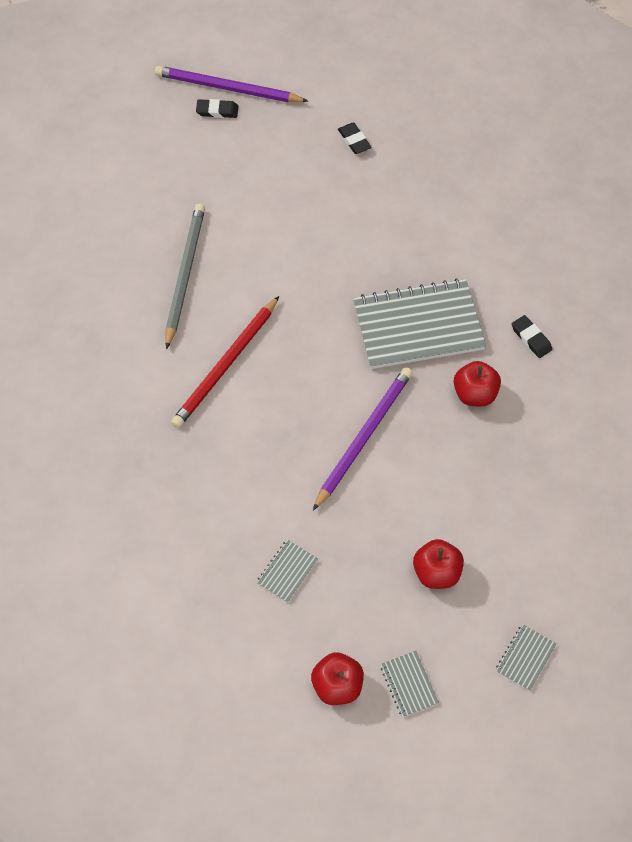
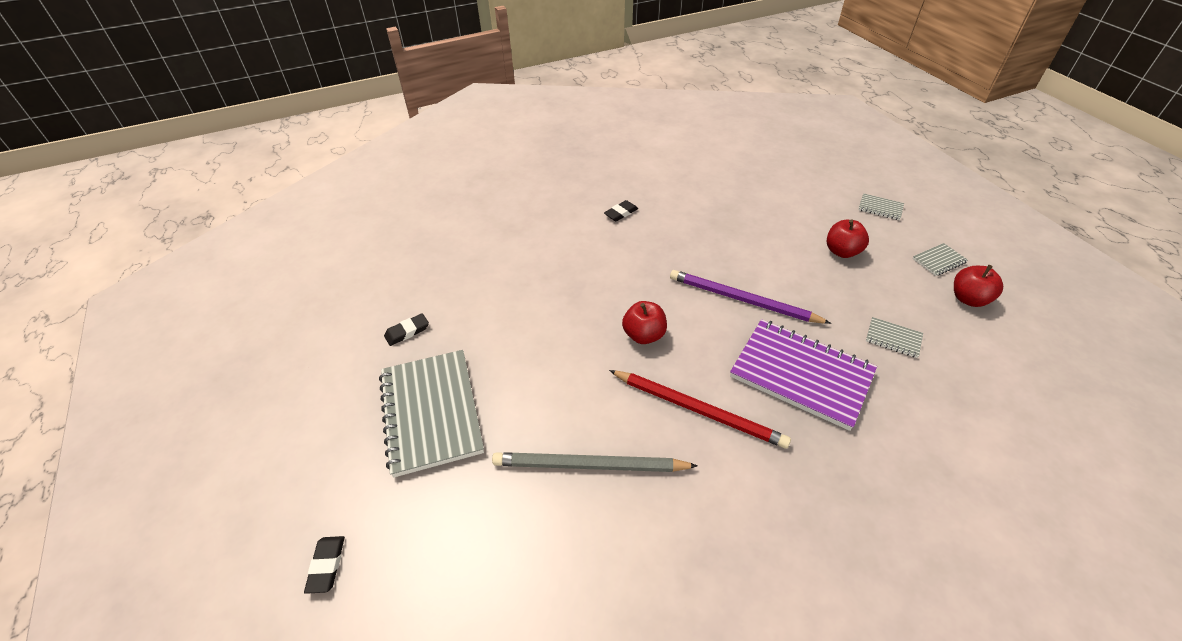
camera: 95 degrees left, 15 degrees down
(217, 111) = (341, 464): black eraser -> black eraser (326, 565)
(227, 88) = (306, 457): purple pencil -> none
(252, 464) = (801, 375): none -> purple notebook
(418, 326) = (622, 274): grey notebook -> grey notebook (431, 412)
(475, 394) = (679, 239): red apple -> red apple (644, 335)

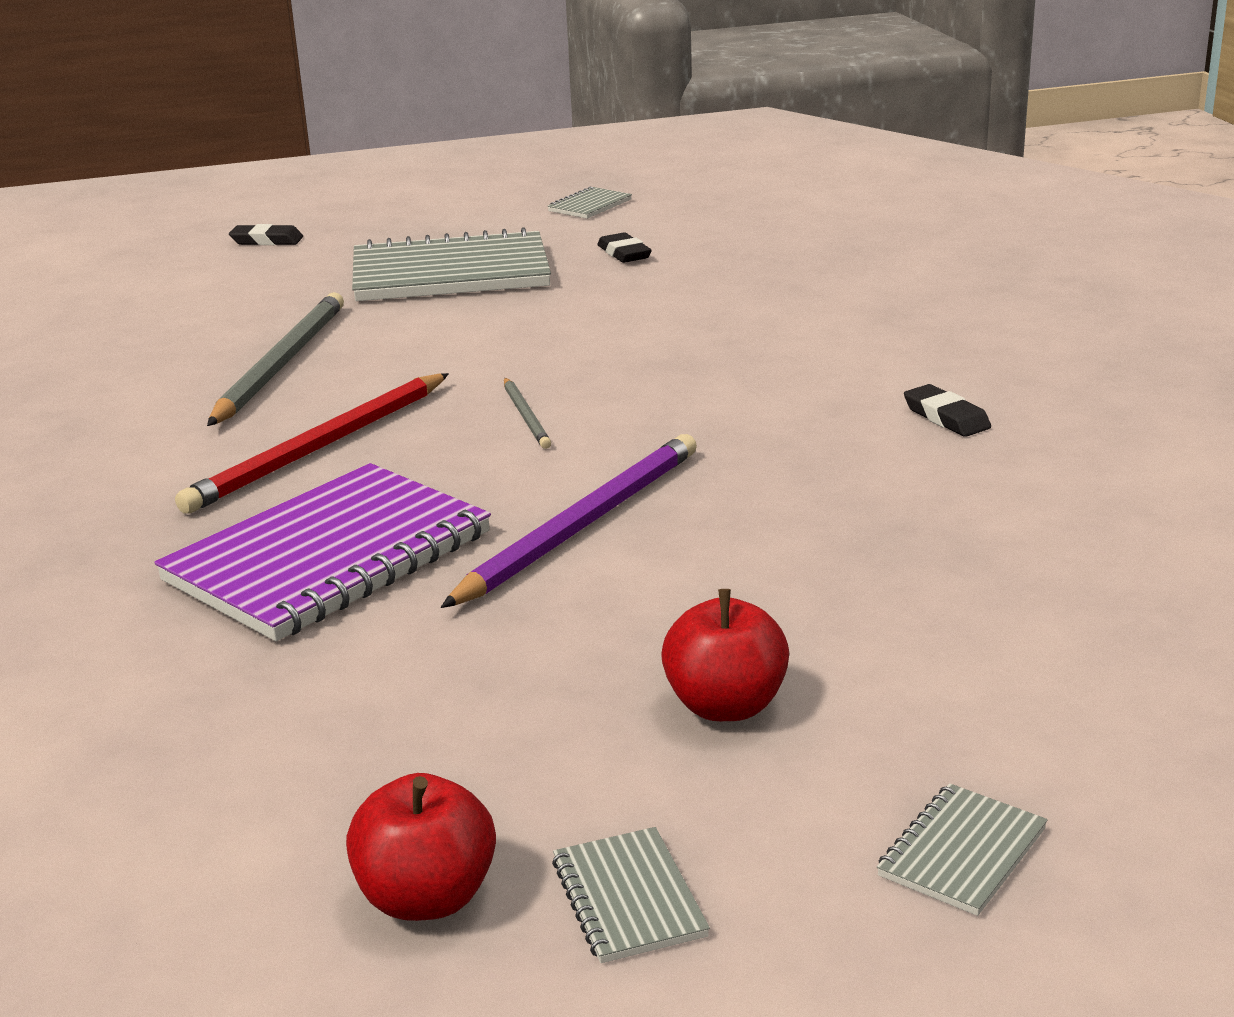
camera: 100 degrees right, 20 degrees down
(644, 335) = (526, 416): red apple -> grey pencil
(893, 338) = (355, 703): grey notebook -> grey notebook (590, 206)

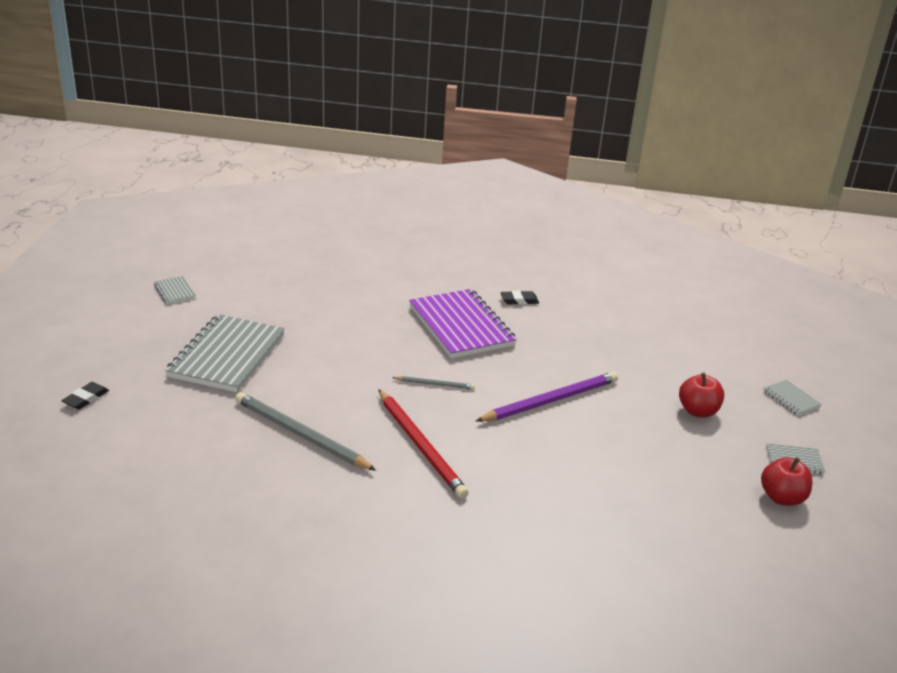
camera: 70 degrees left, 5 degrees up
(328, 557) = (536, 467): purple notebook -> purple notebook (461, 326)
(582, 525) = (551, 401): purple pencil -> purple pencil turned 90 degrees clockwise
(624, 253) = (260, 304): black eraser -> none

